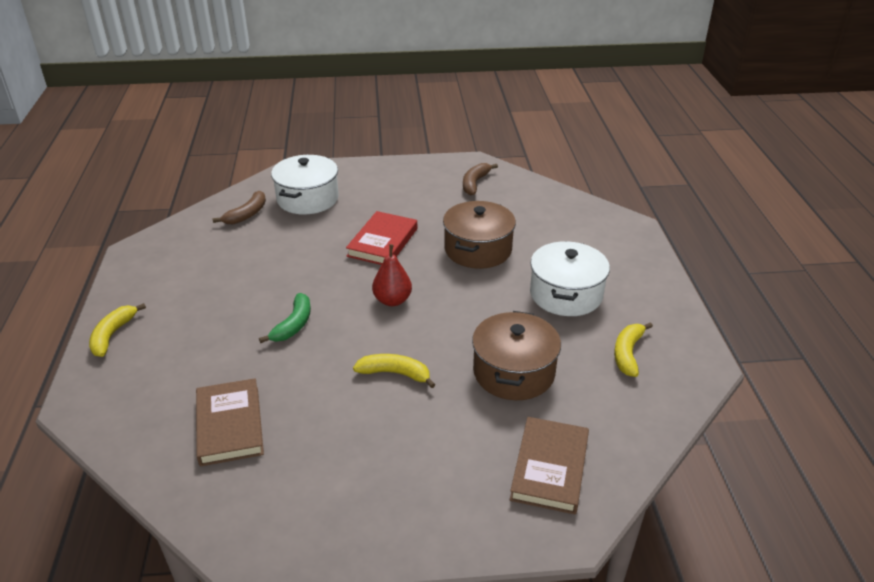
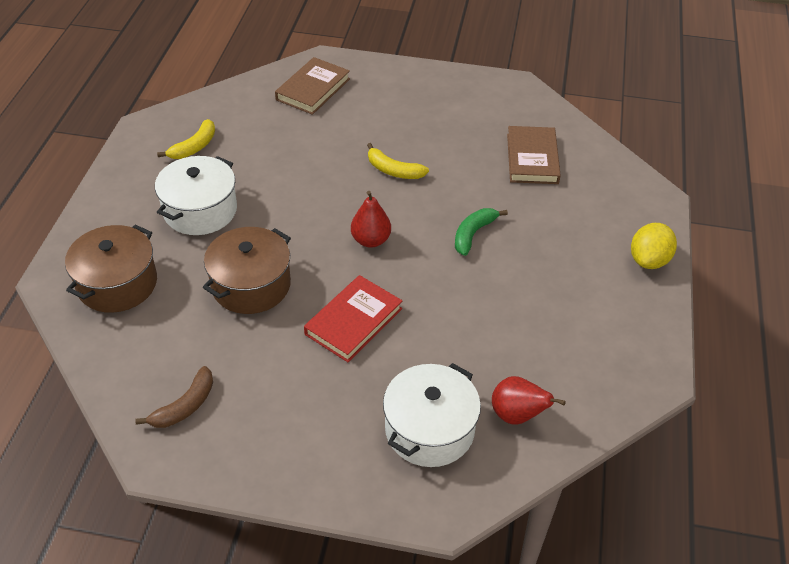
camera: 165 degrees left, 10 degrees up
(112, 335) = (649, 260): yellow banana -> yellow lemon
(247, 214) = (517, 415): brown banana -> red pear
(513, 372) = (297, 152): brown pot -> brown pot (117, 284)

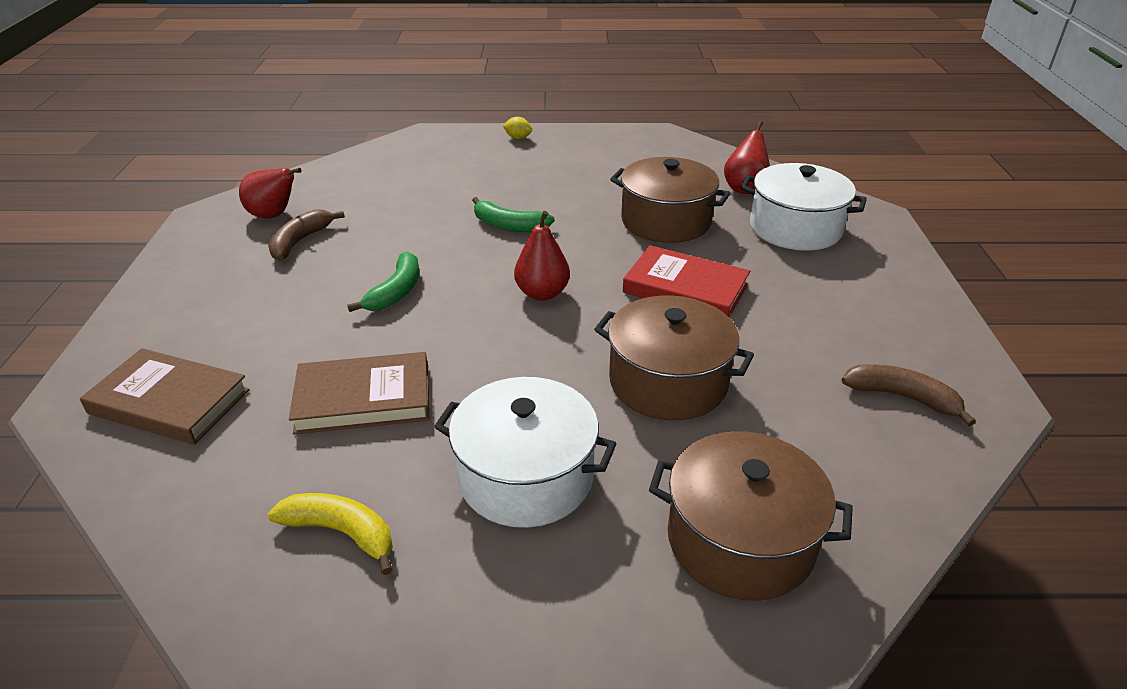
camera: 100 degrees left, 10 degrees down
(393, 170) = (396, 292): yellow banana -> green banana
(461, 335) = (666, 221): none -> brown pot
(471, 128) = (300, 241): none -> brown banana
(511, 115) = (273, 215): none -> red pear
(532, 158) = (365, 198): brown book -> brown book (363, 398)
(649, 260) = (518, 138): yellow lemon -> yellow lemon, size x0.51

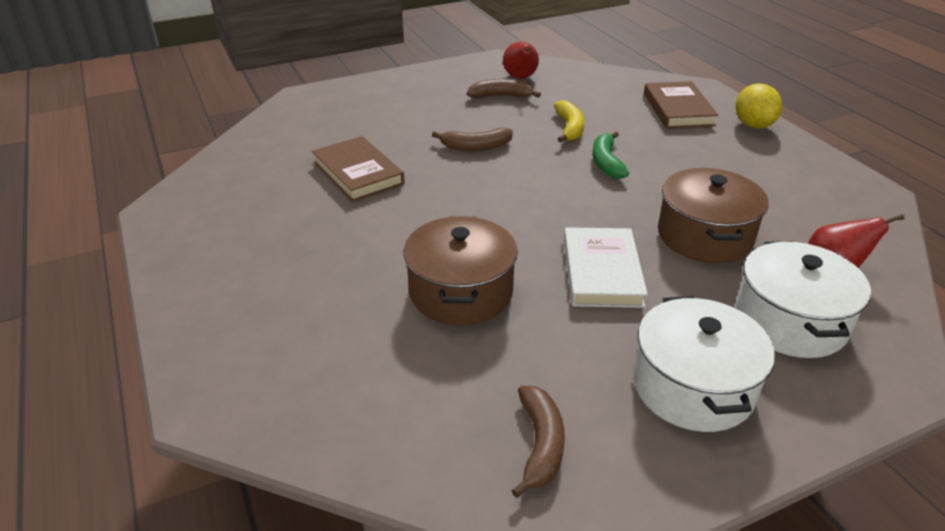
camera: 65 degrees right, 0 degrees up
(169, 402) = (319, 118): brown book -> brown book (678, 109)
(342, 533) = (244, 205): yellow banana -> yellow banana (569, 128)
(396, 292) = (475, 147): green banana -> brown banana
(518, 138) = (753, 125): yellow lemon -> yellow lemon, size x1.94
(526, 476) = (319, 254): white pot -> white pot (693, 386)
(542, 293) = (527, 203): red pear -> none
(685, 288) = (602, 272): red book -> white book
(740, 540) = (301, 366): brown pot -> none

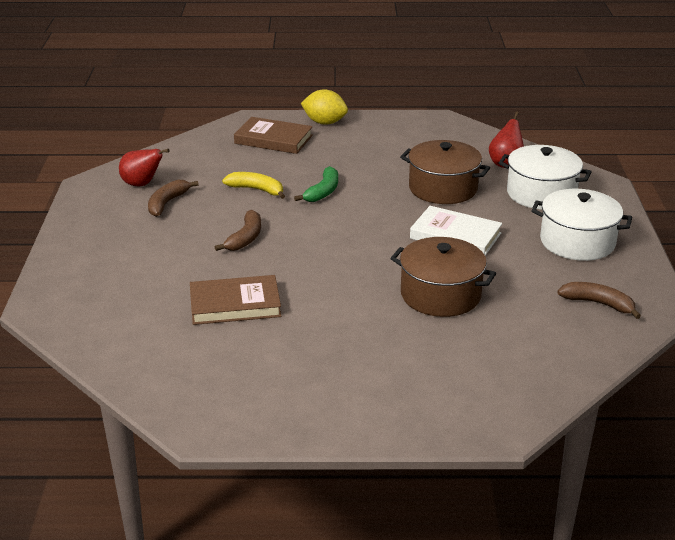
camera: 65 degrees left, 5 degrees down
(606, 162) = (323, 192): green banana -> green banana turned 90 degrees counterclockwise

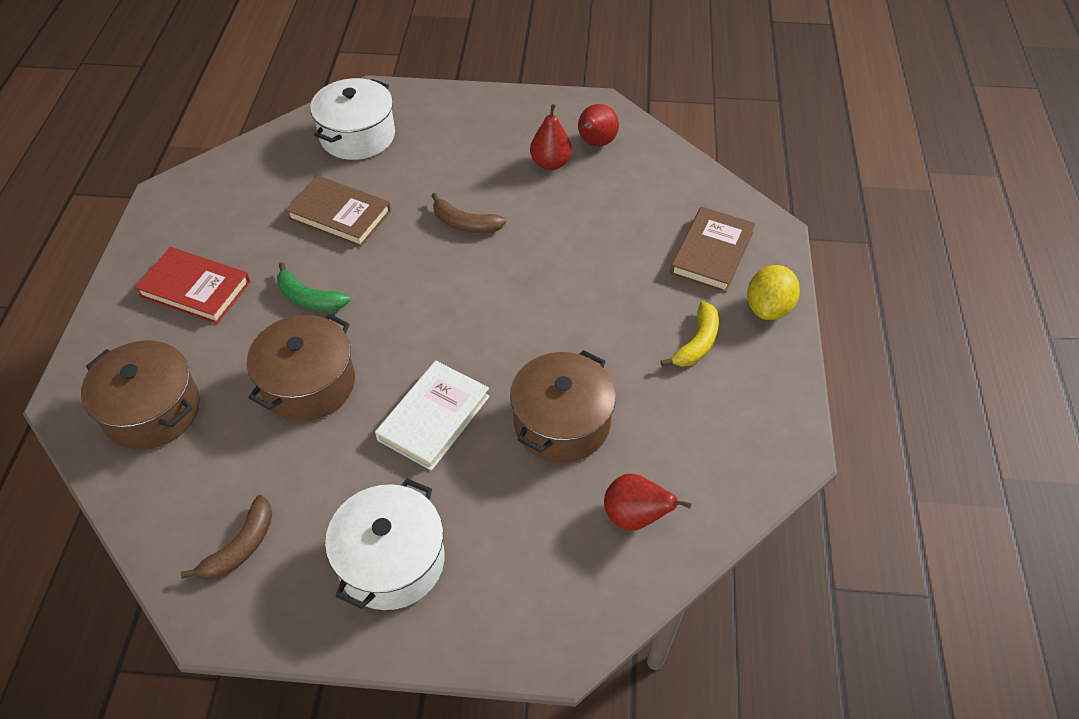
camera: 95 degrees right, 20 degrees up
(167, 203) = (550, 163): brown banana -> red pear
(235, 304) = (340, 215): brown book -> brown book turned 60 degrees counterclockwise
(257, 190) = (574, 235): yellow banana -> yellow banana (697, 343)
(323, 192) = (564, 295): green banana -> green banana (309, 298)
(344, 377) = (195, 289): none -> red book
(495, 373) = (152, 410): none -> brown pot
(541, 193) = (534, 545): white pot -> white pot (357, 136)

